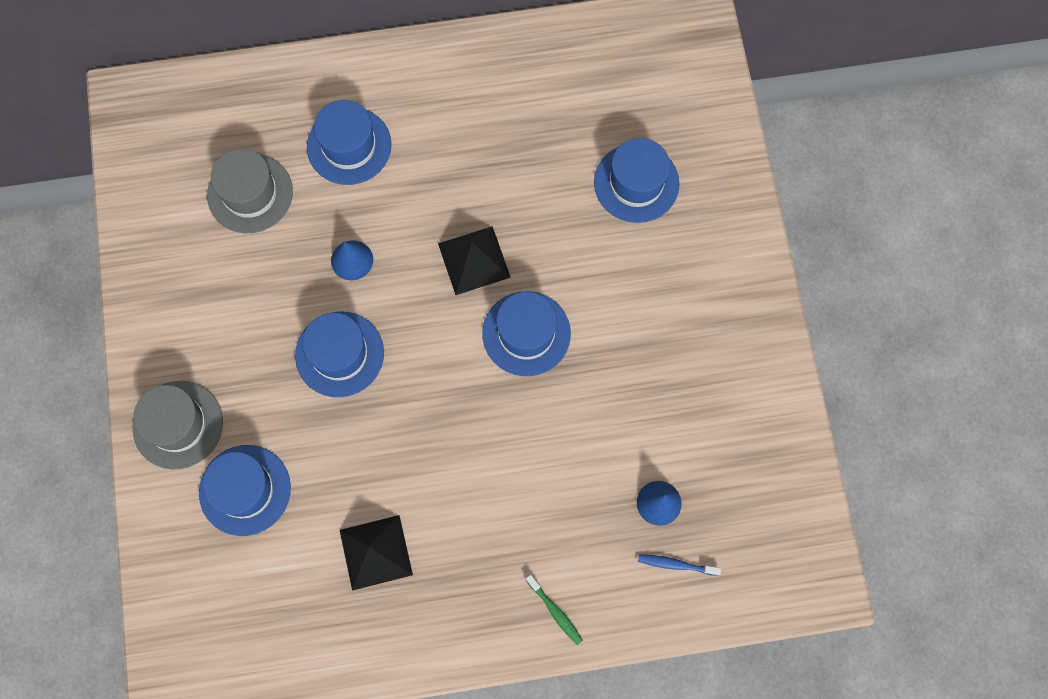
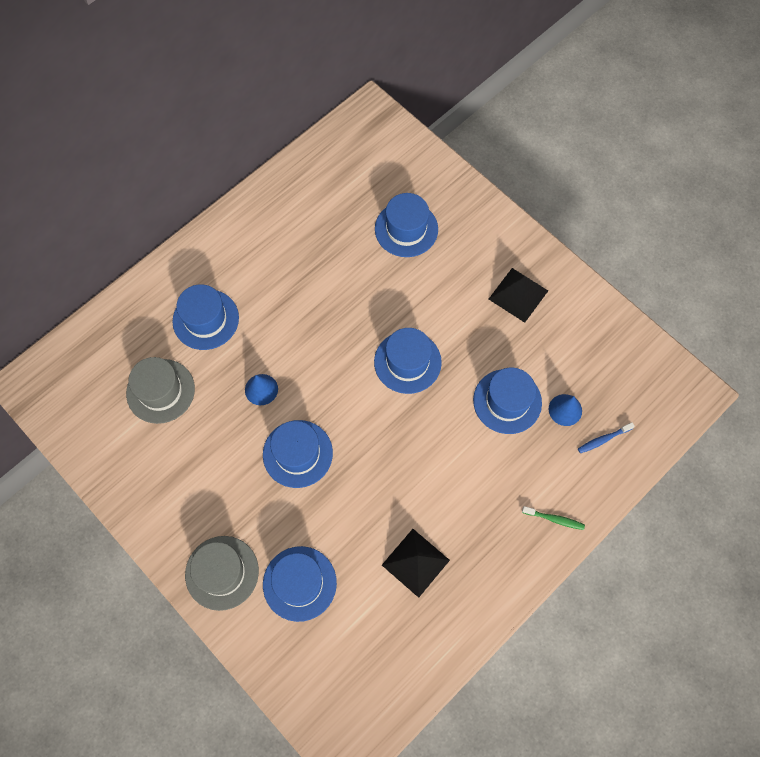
camera: 35 degrees left, 5 degrees down
(474, 260) = (341, 339): black pyramid -> black pyramid (518, 294)
(602, 450) = (507, 401): none -> blue hat

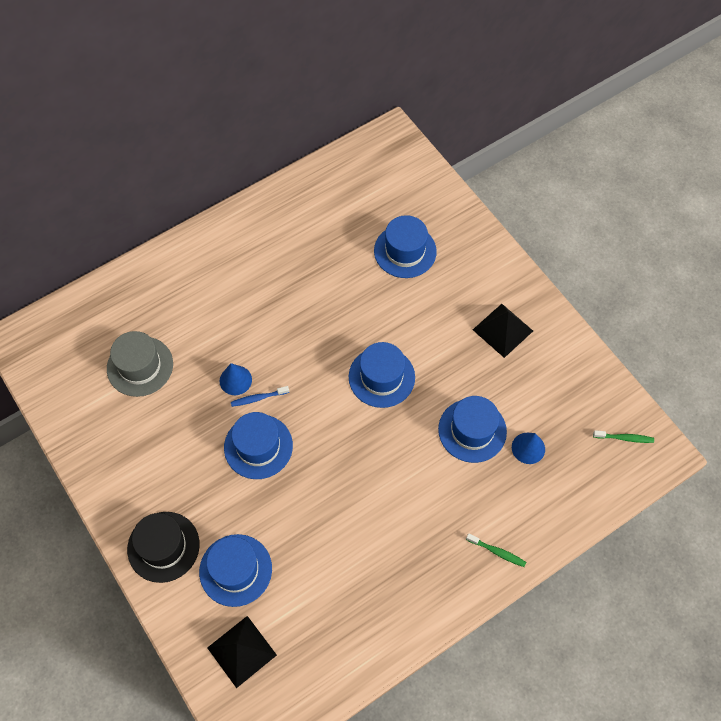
camera: 10 degrees right, 5 degrees down
(206, 319) = (196, 306): blue hat -> none
(222, 572) = (163, 546): grey hat -> black hat
(415, 562) = (352, 569): black pyramid -> black pyramid (241, 651)
(603, 439) = (561, 483): blue toothbrush -> blue toothbrush (258, 398)
(656, 384) = (624, 438): none -> green toothbrush

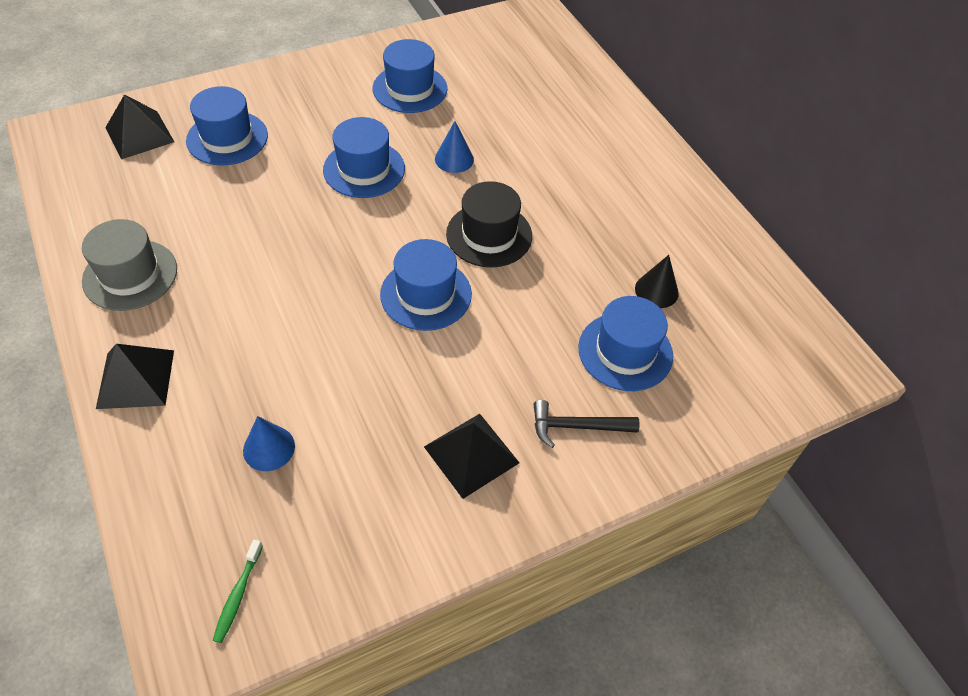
camera: 95 degrees right, 10 degrees down
(140, 366) = (488, 88): grey hat -> grey hat (130, 275)
(163, 546) = (276, 90): black hat -> black hat (489, 235)
(258, 398) = (426, 175): blue toothbrush -> none
(349, 234) = (656, 291): none -> black cone
(468, 274) = (577, 427): none -> black hammer
(472, 430) = (318, 383): blue hat -> blue hat (410, 89)
(497, 552) = (136, 378): green toothbrush -> black pyramid

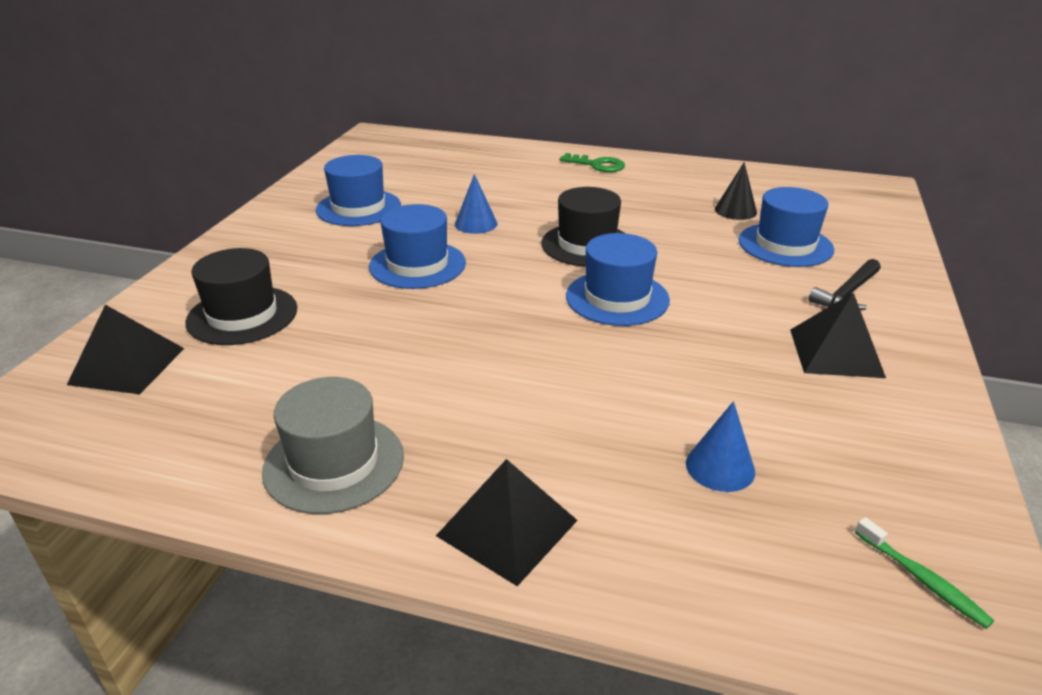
camera: 45 degrees left, 20 degrees down
(227, 138) = (242, 315): blue hat -> black hat
(641, 162) = (597, 165): none -> green key

